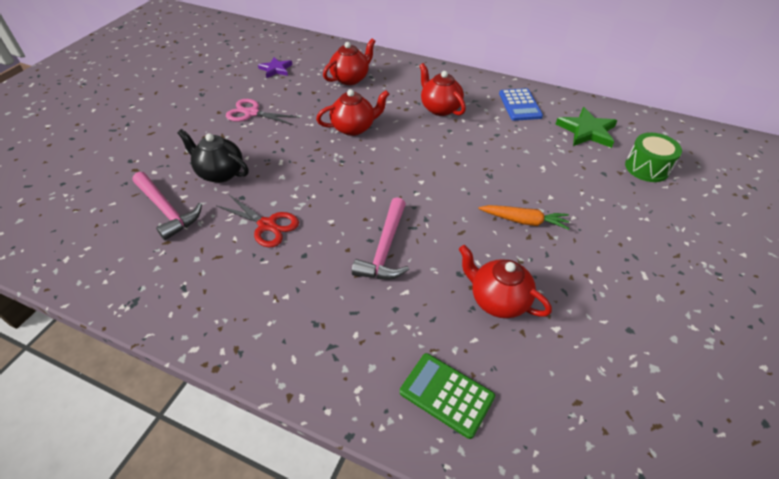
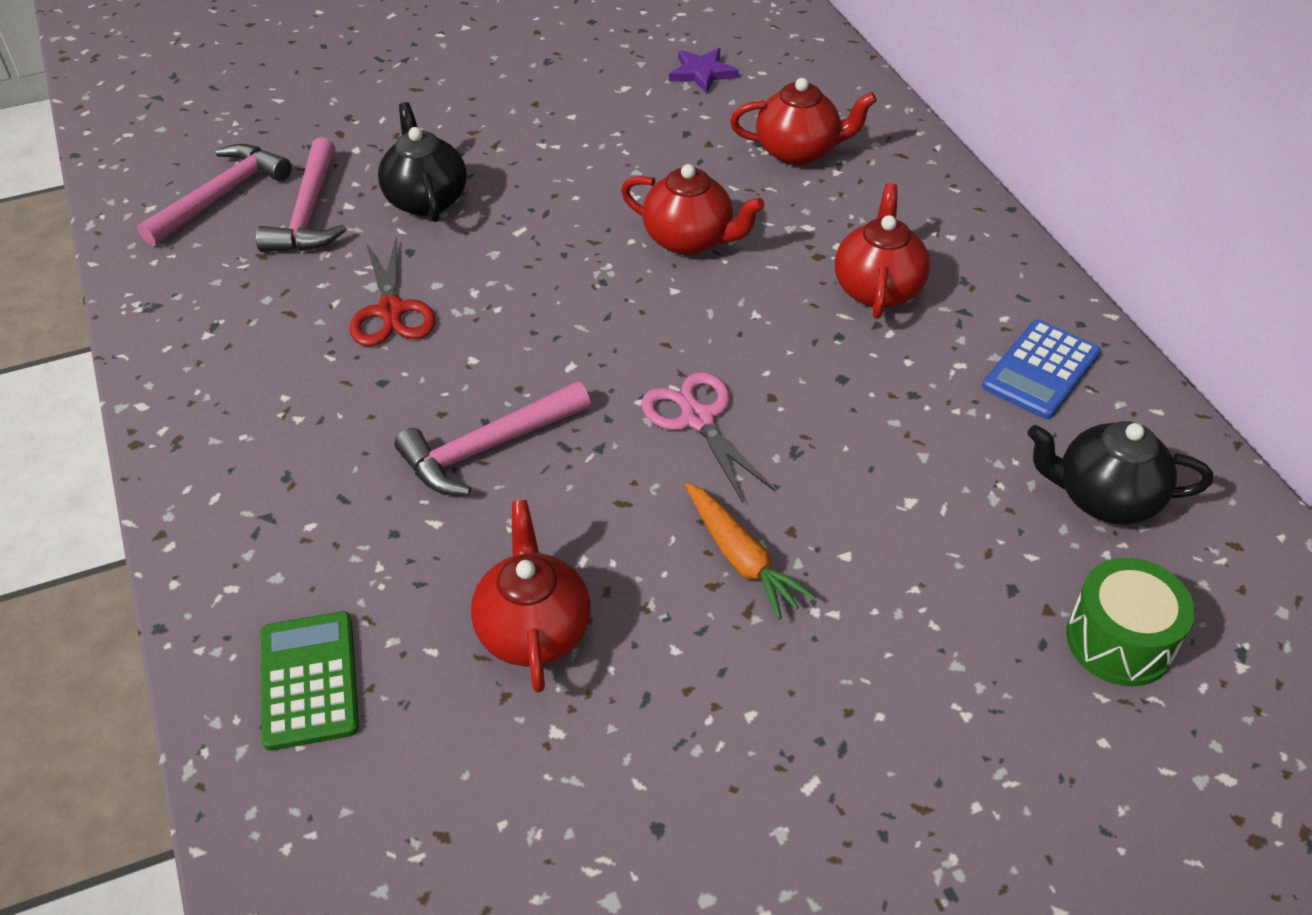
camera: 45 degrees right, 0 degrees up
(104, 229) = (221, 196): none -> pink hammer
(251, 113) = (576, 130): pink scissors -> pink scissors (697, 419)
(587, 131) = (1104, 498): green star -> black teapot

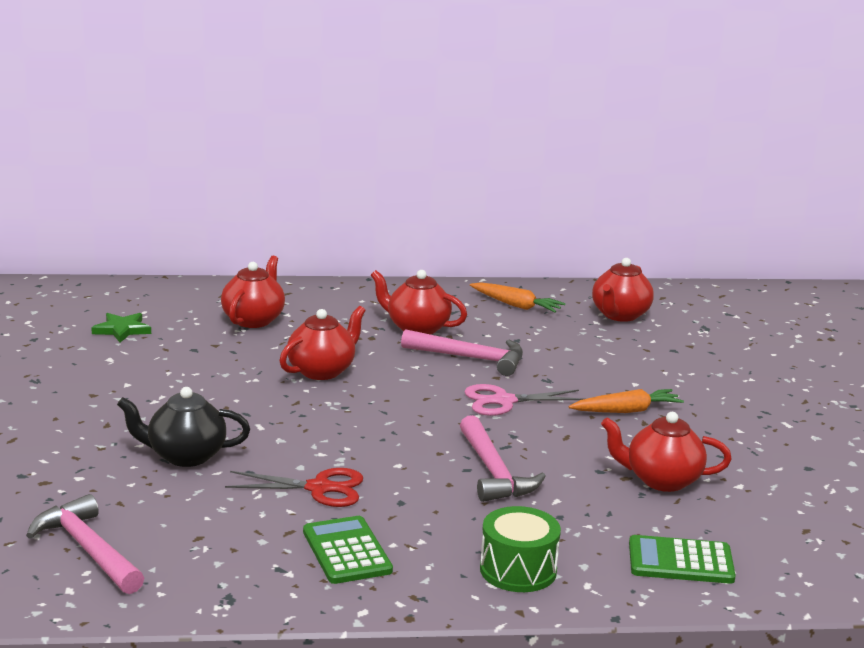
camera: 75 degrees left, 25 degrees down
(259, 365) = (346, 551): none -> green calculator
(309, 213) = (156, 509): pink hammer -> pink hammer (471, 358)
(702, 73) = (122, 330): purple star -> green star
(1041, 370) = (516, 305): blue calculator -> orange carrot
(1104, 498) = (620, 315): black teapot -> red teapot
(1119, 641) = (714, 335): green drum -> green drum (518, 570)

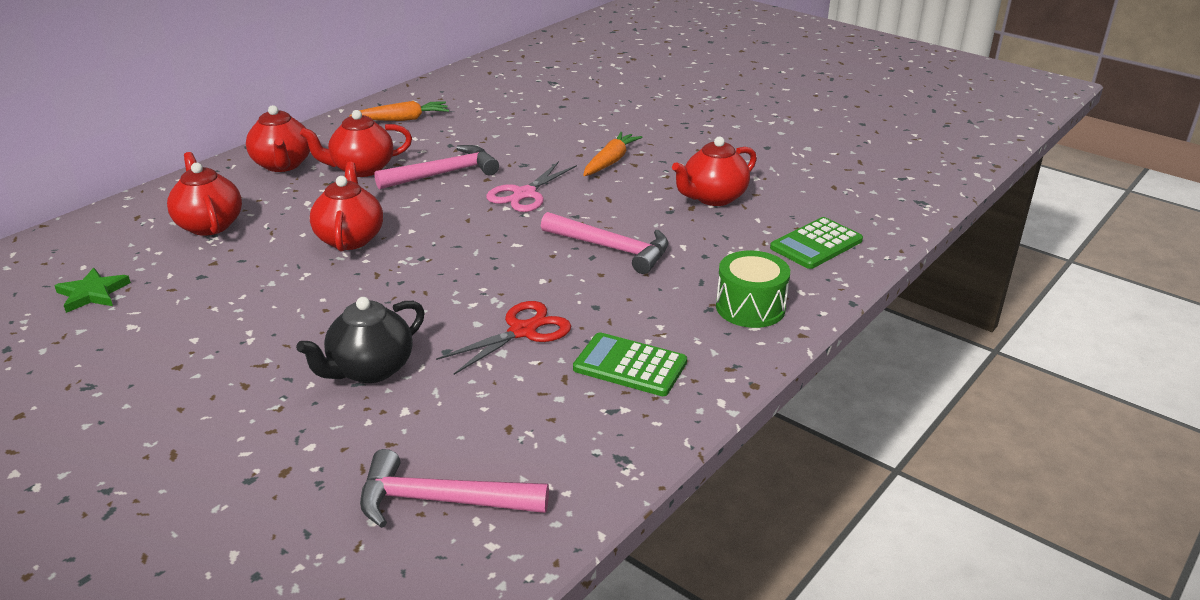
camera: 45 degrees left, 10 degrees up
(620, 315) = (485, 96): red teapot -> red teapot (282, 165)

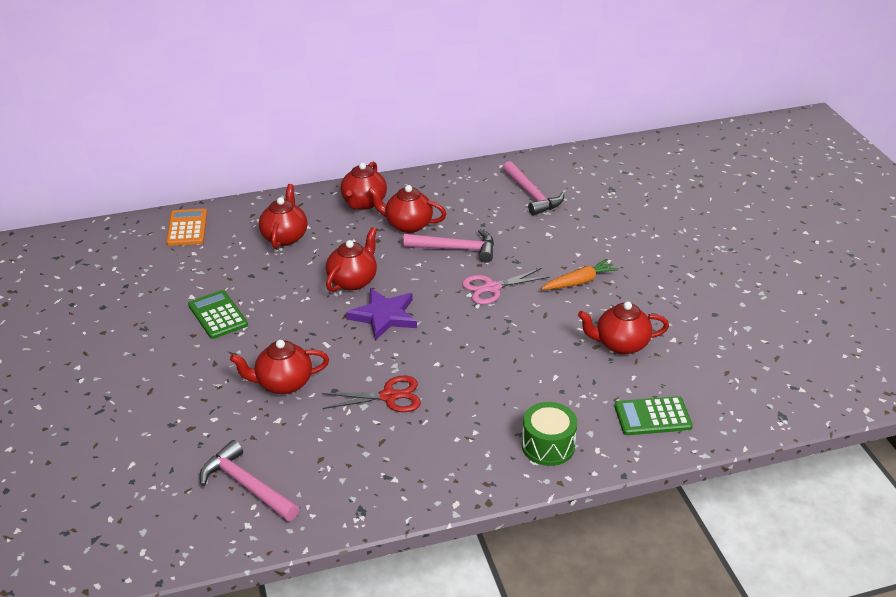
camera: 35 degrees right, 5 degrees up
(48, 257) = (187, 228): none -> orange calculator
(92, 293) = (189, 264): green star -> none
(370, 370) = (283, 383): black teapot -> red teapot
(403, 119) = (472, 189): orange carrot -> none
(428, 258) = (384, 316): none -> purple star
(612, 249) = (505, 358): pink hammer -> pink hammer (532, 195)
(630, 366) = (427, 451): green calculator -> green calculator (217, 315)

